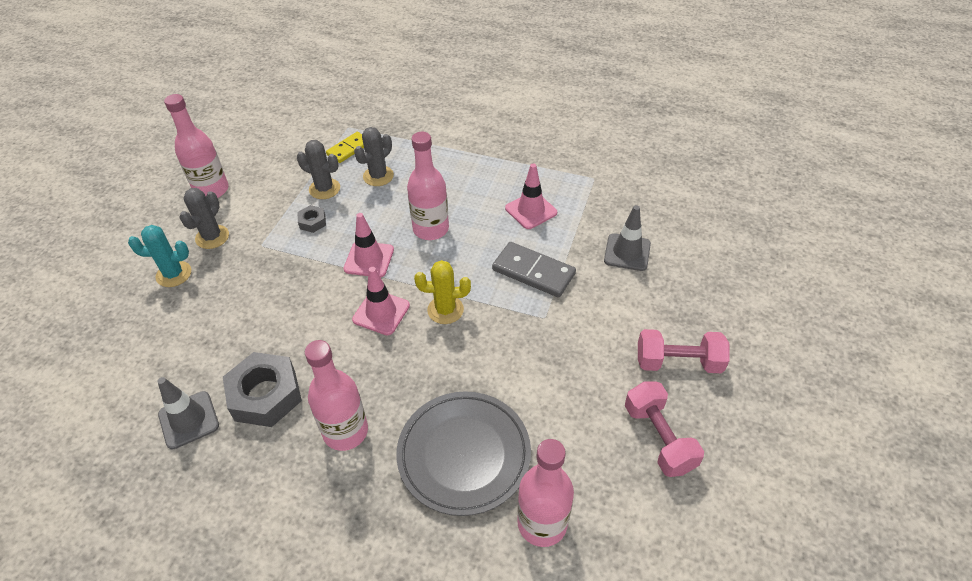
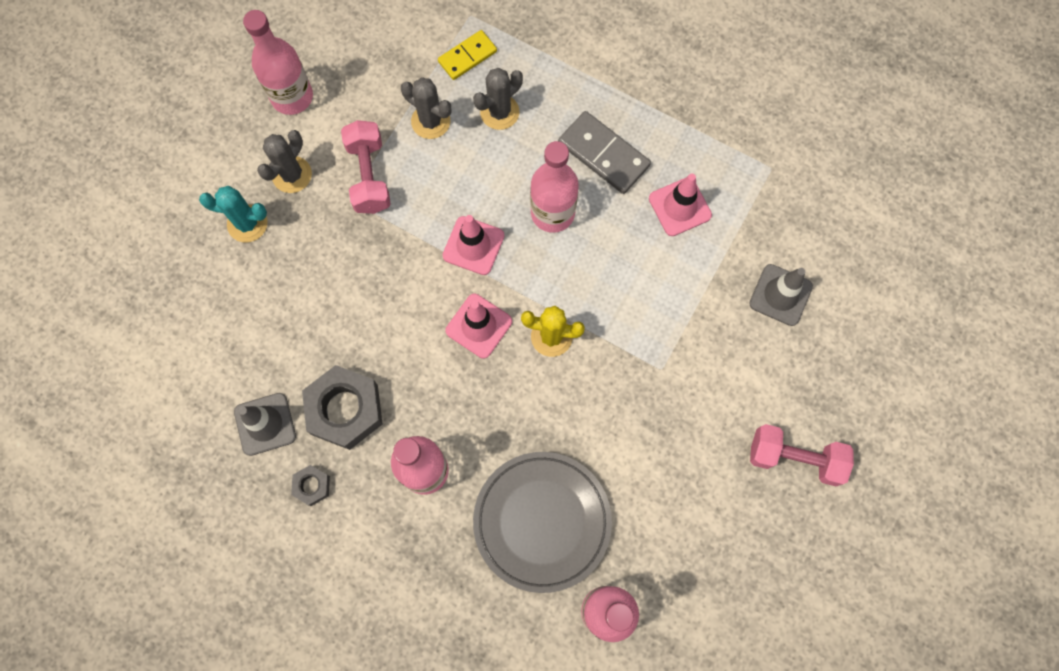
camera: 10 degrees right, 25 degrees up
(312, 222) = (412, 174): grey nut -> grey nut (312, 486)
(533, 272) = (663, 302): grey domino -> grey domino (604, 154)
(659, 438) = (746, 544): pink dumbbell -> pink dumbbell (369, 176)

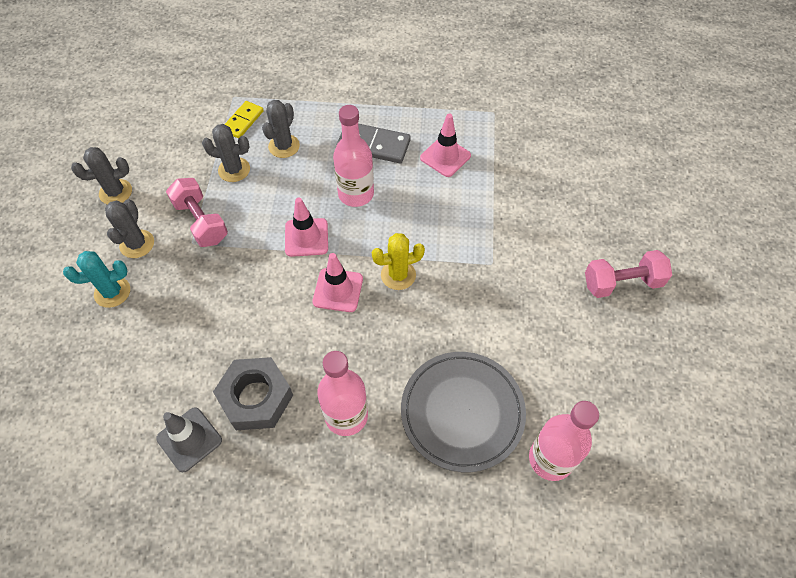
camera: 25 degrees left, 15 degrees down
(292, 97) = (115, 192): pink bottle -> grey cactus
(312, 486) = (253, 472): grey nut -> none
(780, 295) = (546, 183): grey traffic cone -> none

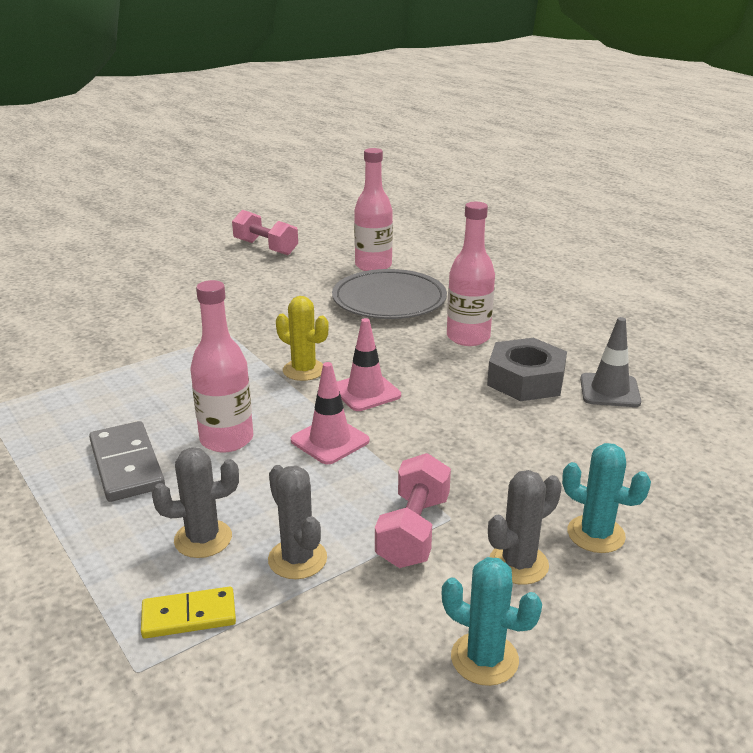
camera: 130 degrees left, 30 degrees down
(115, 192) = (484, 659): grey cactus -> turquoise cactus
(445, 157) = (101, 408): pink traffic cone -> none
(622, 283) = (181, 283): pink dumbbell -> pink dumbbell (265, 248)

